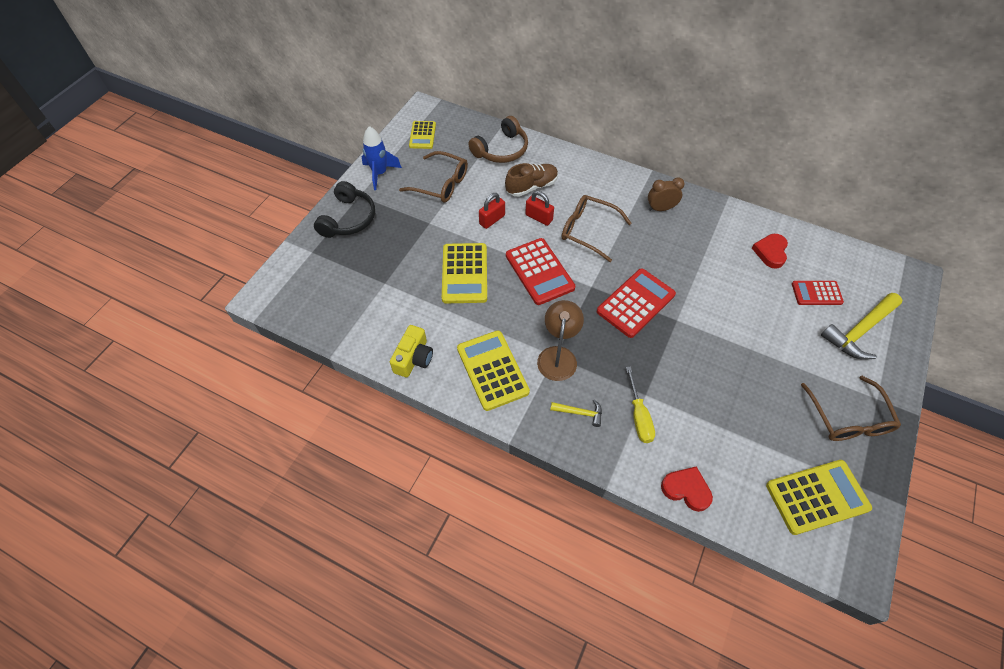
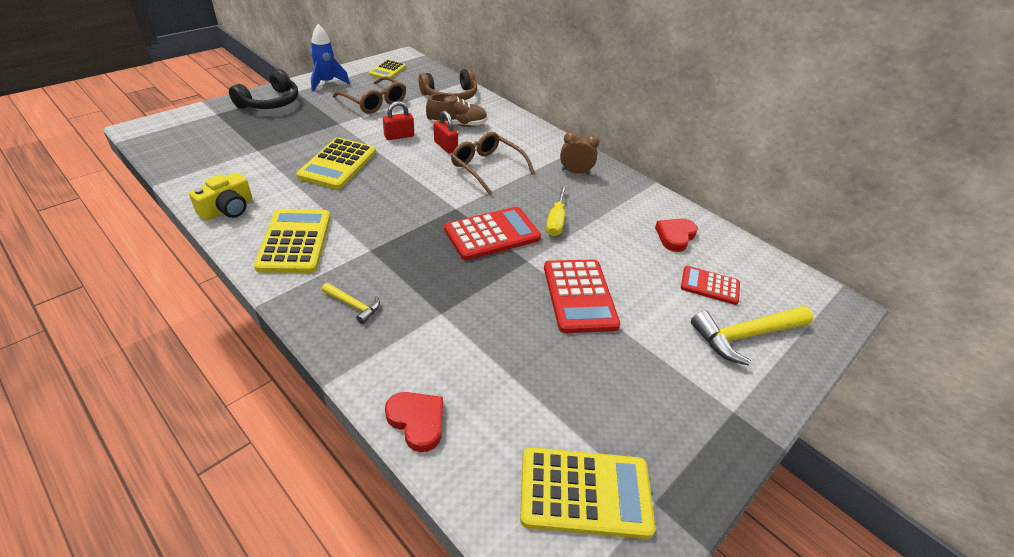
camera: 15 degrees right, 15 degrees down
(539, 271) = (412, 183): red calculator -> red calculator (579, 296)
(558, 355) = (373, 251): brown lamp -> none
(639, 416) = (417, 330): yellow screwdriver -> yellow screwdriver (556, 220)
(848, 418) = (681, 418): brown glasses -> none

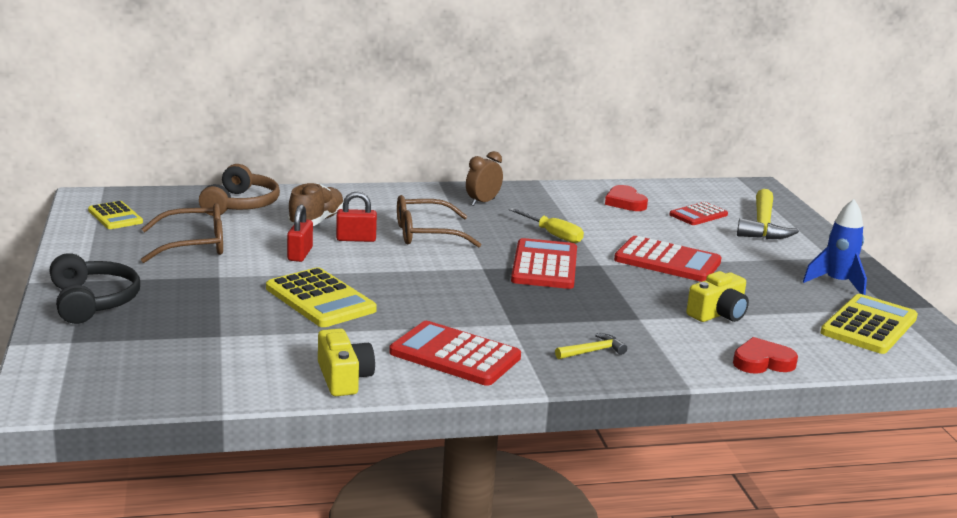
camera: 55 degrees left, 20 degrees down
(295, 241) = (455, 355): yellow calculator -> red calculator
(327, 83) = (91, 257): blue rocket -> blue rocket (837, 283)
(498, 360) = (718, 314): none -> yellow camera

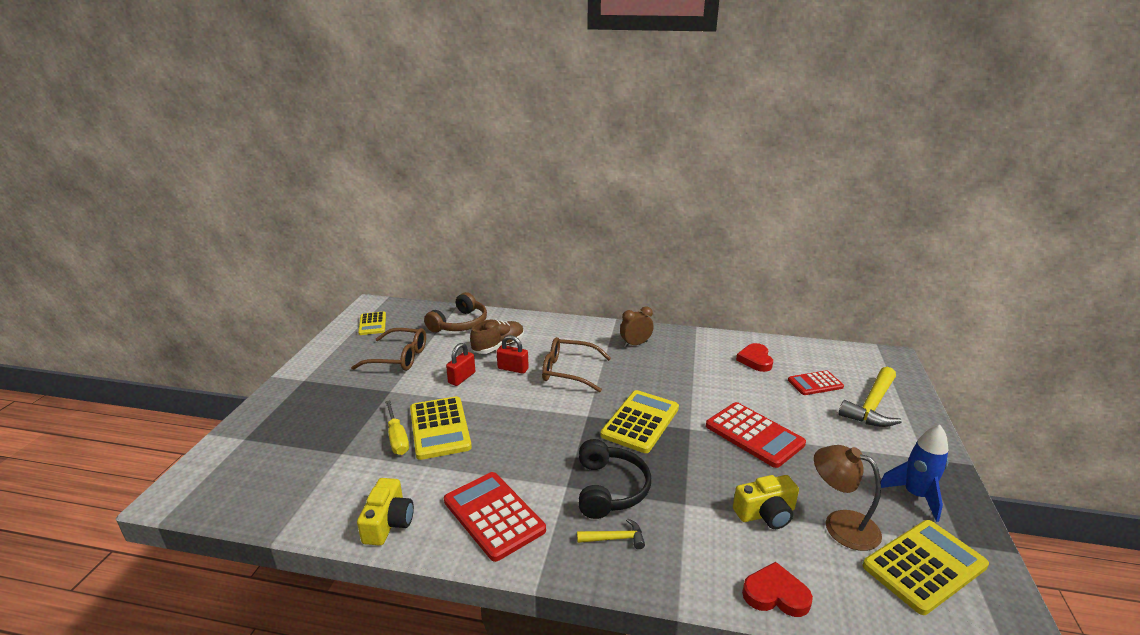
camera: 25 degrees right, 5 degrees up
(93, 301) = (291, 402): black headphones -> black headphones (610, 489)
(544, 265) = (640, 422): red calculator -> yellow calculator
(553, 235) = (670, 388): yellow screwdriver -> yellow screwdriver (397, 438)
(787, 311) = (840, 524): none -> brown lamp

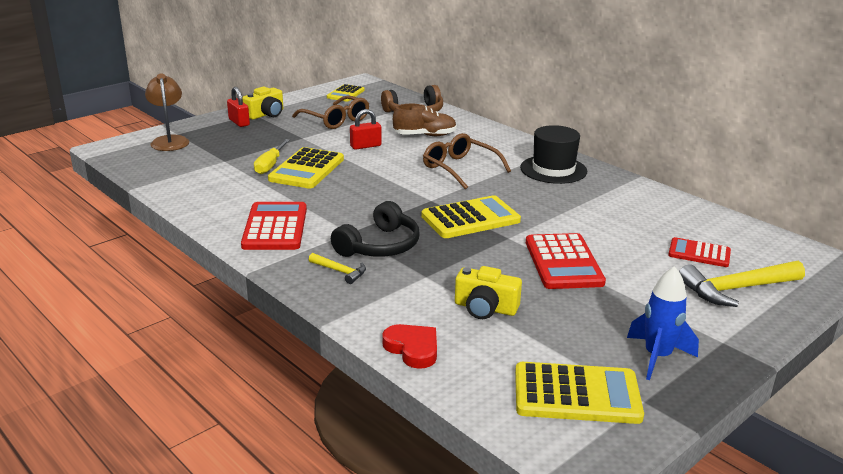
camera: 35 degrees right, 0 degrees up
(388, 523) = (205, 205): yellow camera -> yellow camera (266, 114)
(513, 369) = (415, 153): red padlock -> red padlock (239, 122)
(635, 344) = (553, 169): brown clock -> black hat
(755, 360) = (662, 217): red heart -> none
(840, 524) = (543, 341): brown lamp -> brown lamp (169, 140)

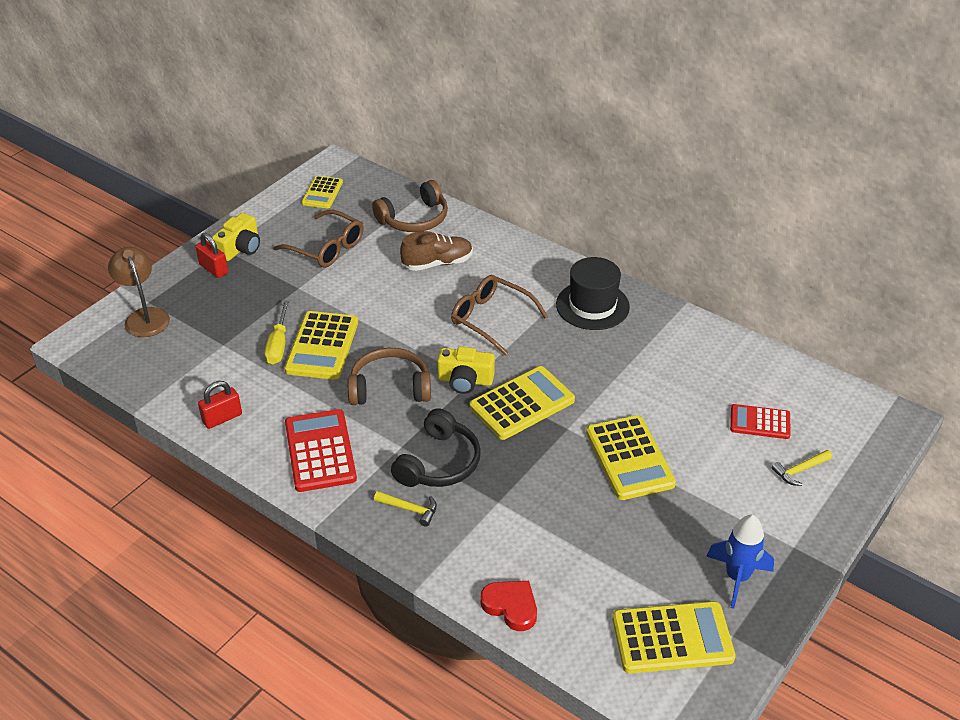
camera: 10 degrees left, 15 degrees up
(354, 197) = (390, 388): none -> brown headphones
(365, 146) = (375, 293): red padlock -> red padlock (222, 418)
(485, 308) = (566, 538): yellow camera -> yellow camera (465, 380)
(563, 262) = (629, 458): red calculator -> yellow calculator
(736, 289) = (799, 470): yellow hammer -> yellow hammer, size x0.51

